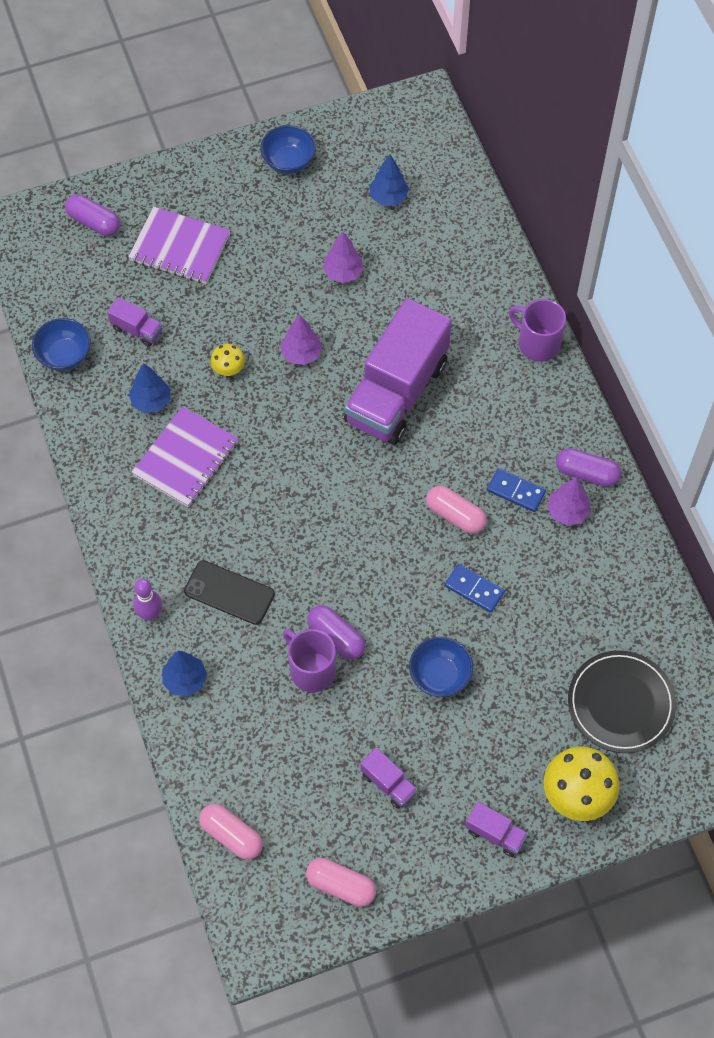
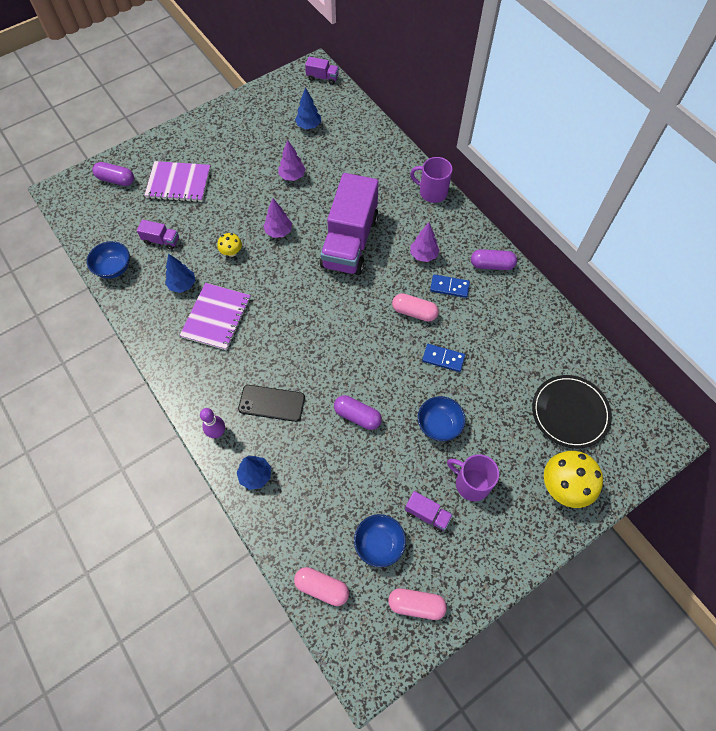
camera: 15 degrees left, 0 degrees up
(288, 161) = (238, 118): blue bowl -> blue bowl (379, 544)
(311, 670) = (346, 444): purple mug -> purple mug (471, 483)
(495, 834) = (516, 532): purple truck -> purple truck (322, 78)
(567, 512) = (488, 292): purple tree -> purple tree (423, 255)

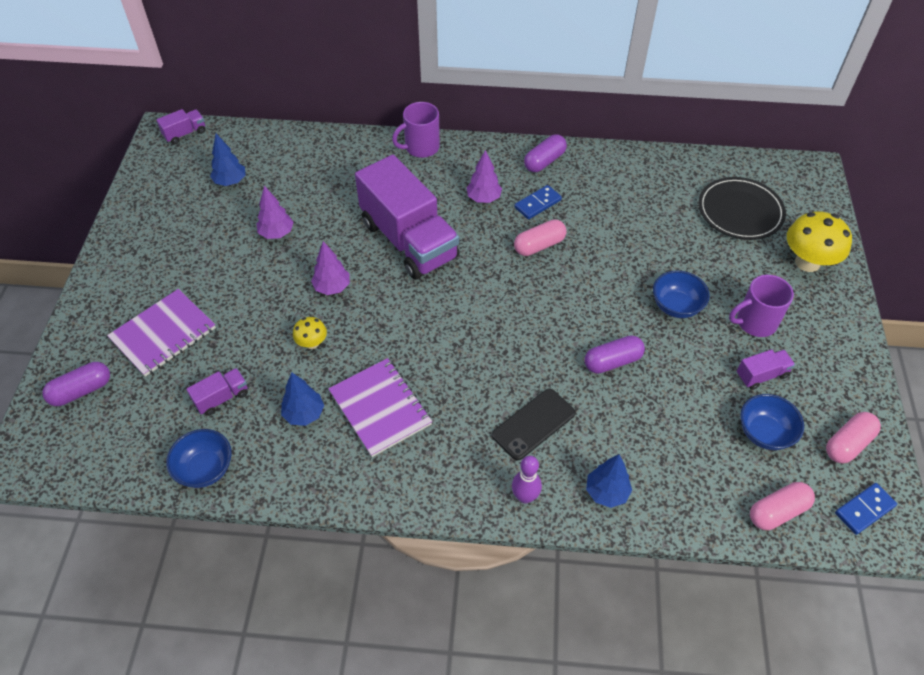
camera: 50 degrees left, 10 degrees down
(443, 359) = (609, 258): blue domino -> blue domino (864, 510)

